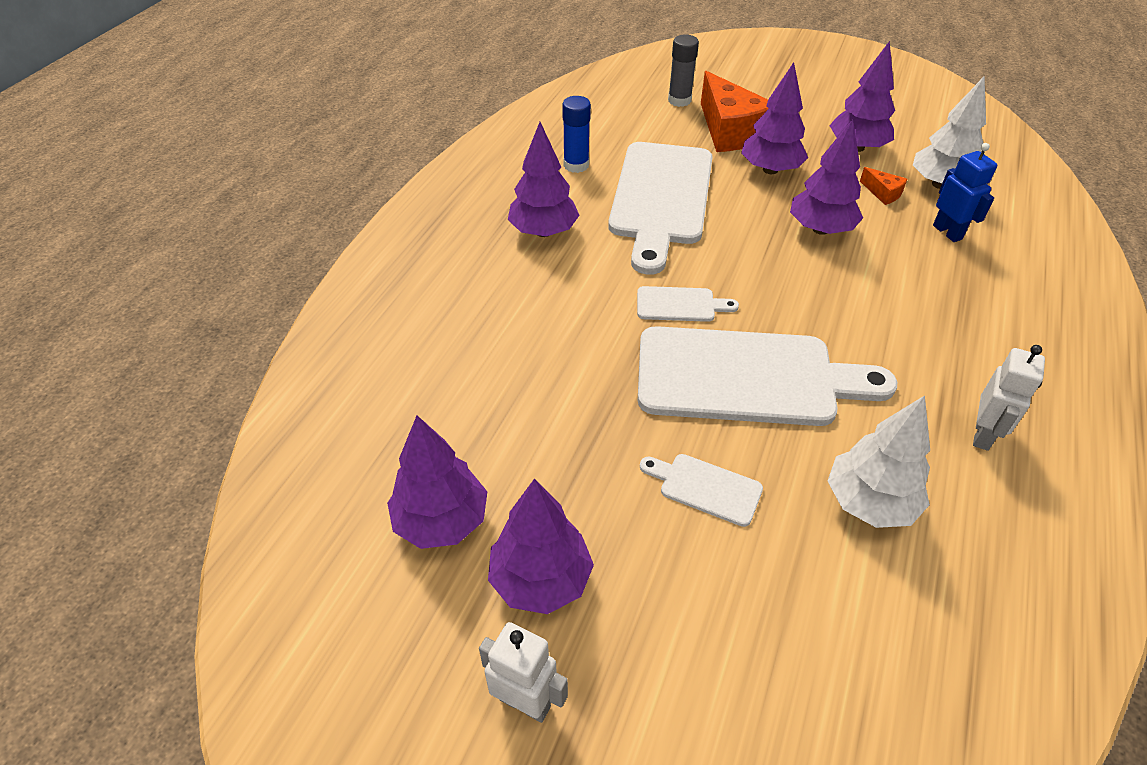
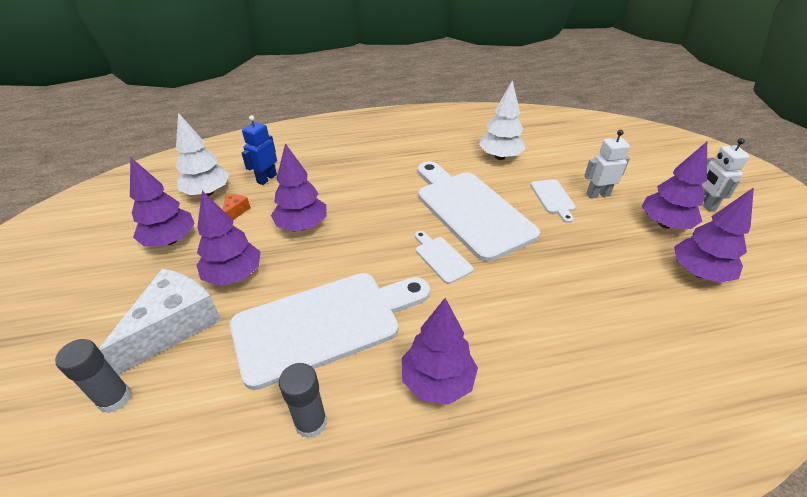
camera: 125 degrees left, 5 degrees down
(576, 165) = (311, 422): blue glue stick -> grey glue stick
(730, 131) = (174, 326): orange cheese -> white cheese
(983, 435) = (426, 140): white robot -> white robot (597, 194)

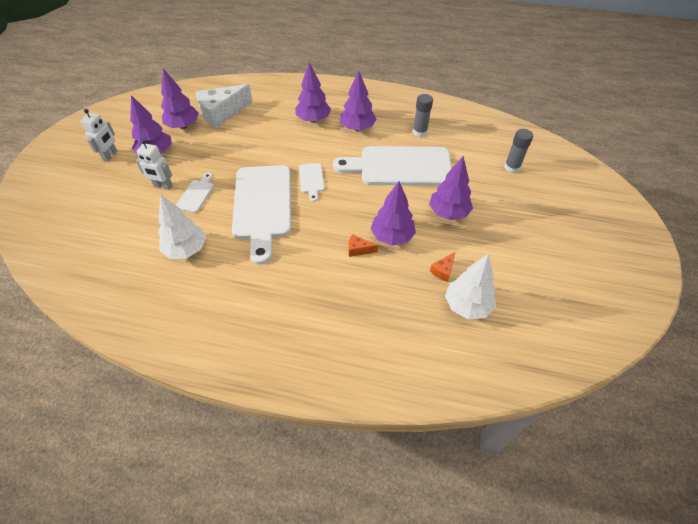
camera: 155 degrees left, 10 degrees up
(170, 240) = (496, 259): purple tree -> purple tree (313, 120)
(174, 326) = (485, 192): white cheese -> white cheese (222, 113)
(266, 178) = (409, 304): blue robot -> none
(335, 203) = (358, 250): none -> orange cheese

